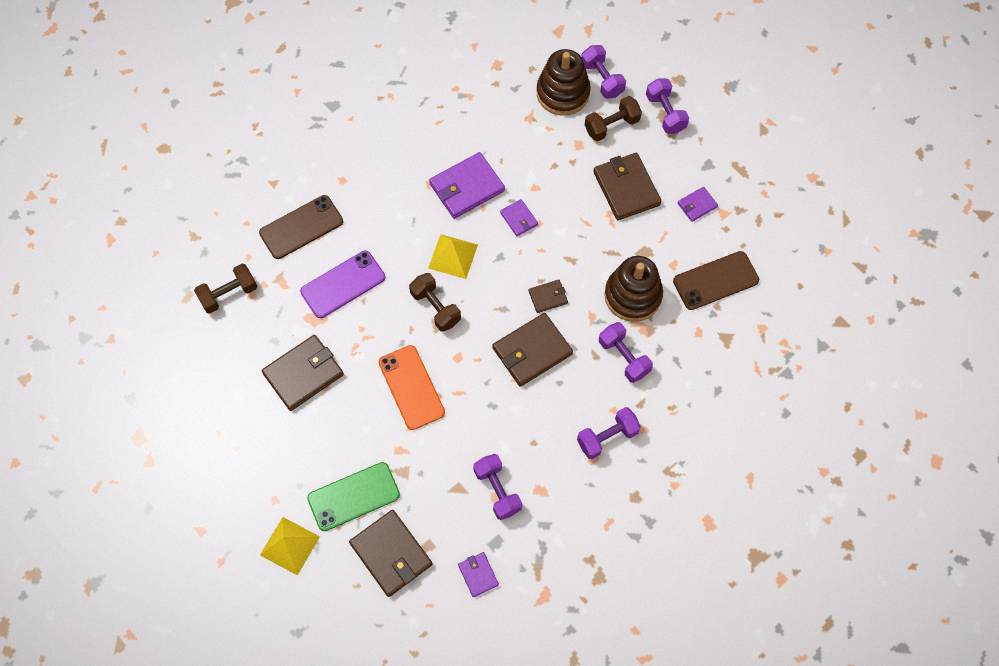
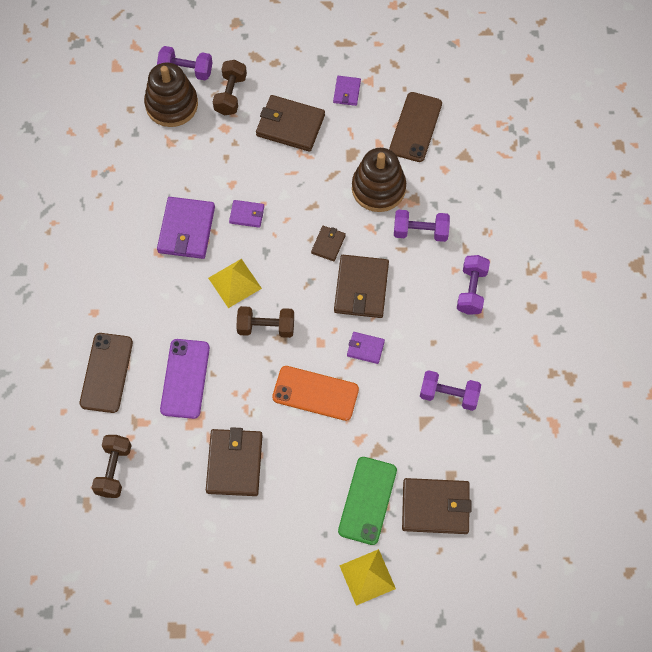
camera: 50 degrees left, 0 degrees up
(478, 575) = (501, 457): purple wallet -> purple wallet (365, 348)
(665, 113) = (255, 53): purple dumbbell -> none

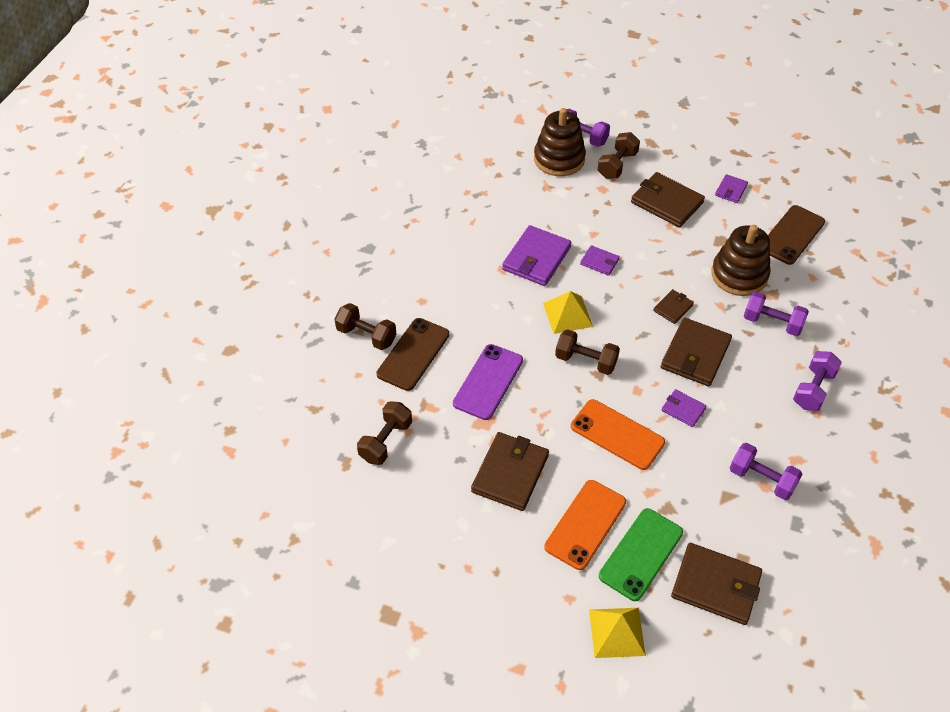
camera: 20 degrees right, 15 degrees down
(55, 367) = (366, 335): none -> brown dumbbell
(314, 489) = (585, 524): none -> orange phone

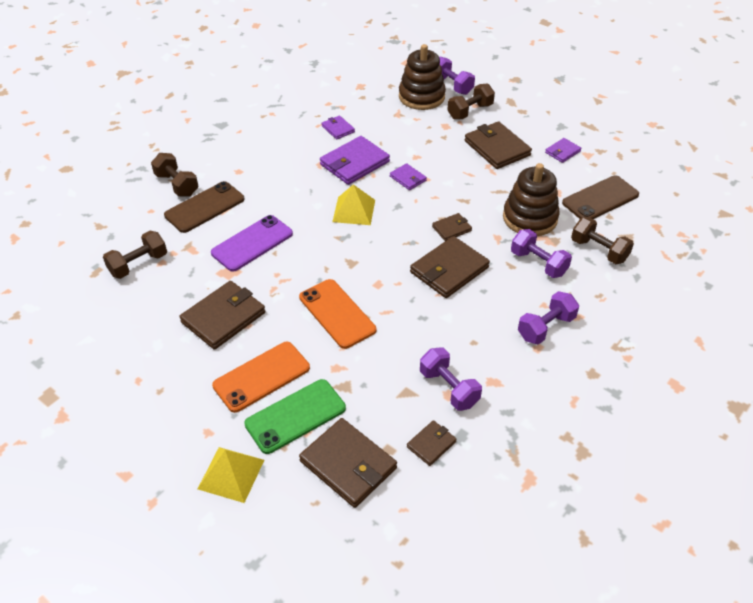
camera: 20 degrees right, 5 degrees down
(586, 361) = (346, 249): brown dumbbell -> brown dumbbell (599, 250)
(683, 409) = (410, 310): purple wallet -> purple wallet (338, 129)
(776, 540) = (431, 444): none -> brown wallet

